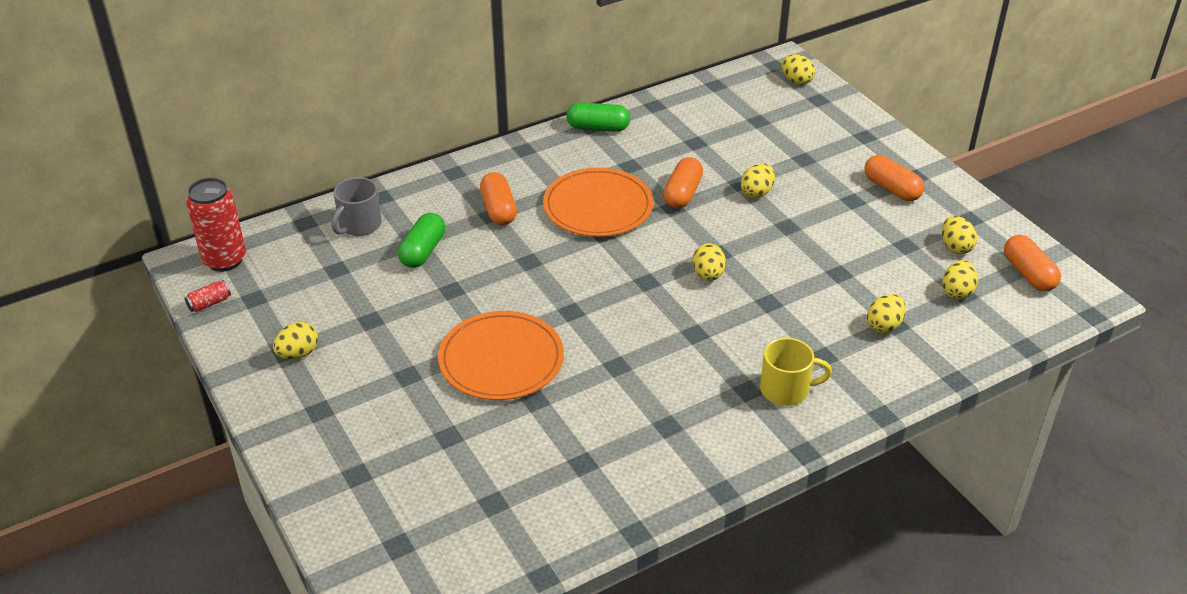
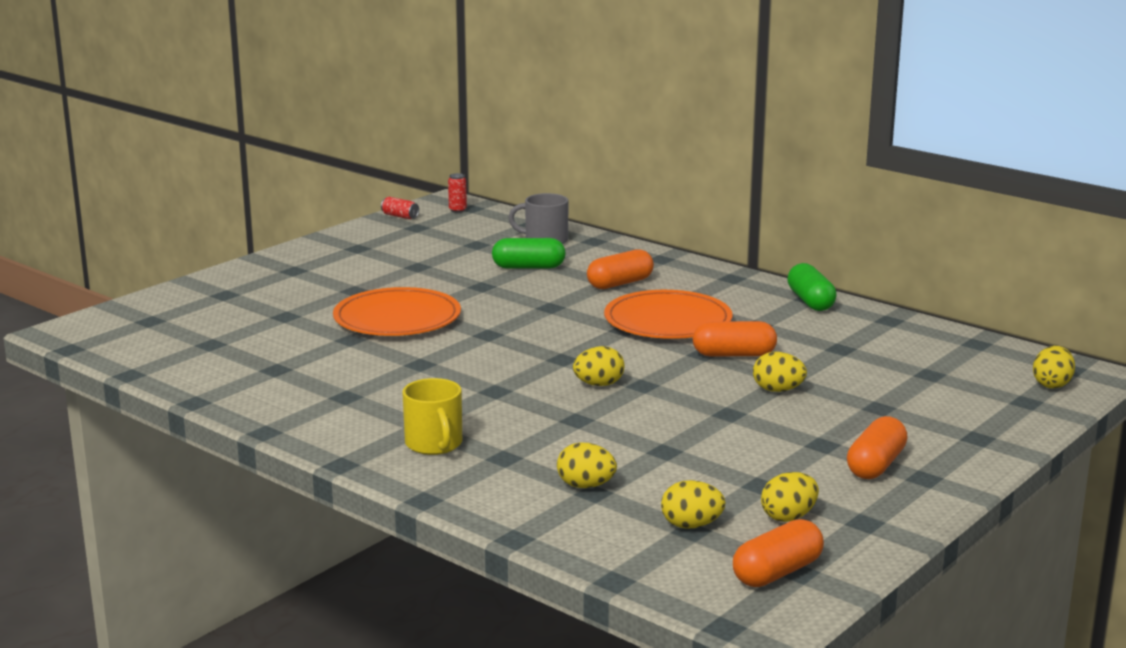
camera: 70 degrees right, 20 degrees down
(224, 260) = (457, 210): red can -> red can, size x0.44
(298, 354) = (357, 252): yellow egg -> none

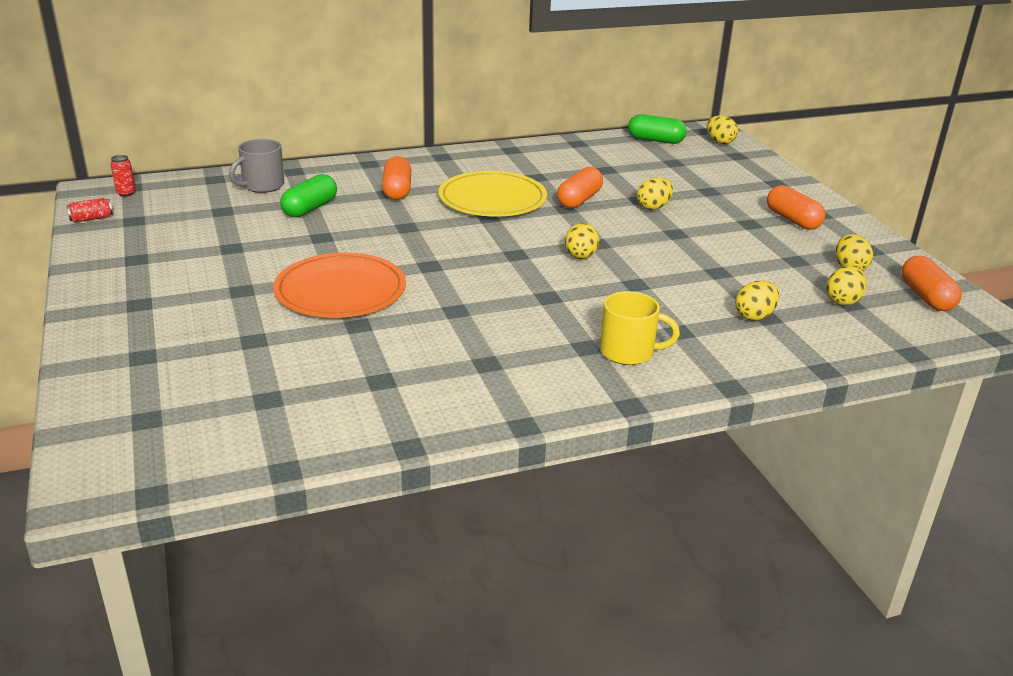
camera: 60 degrees left, 10 degrees up
(667, 321) = (492, 199): orange plate -> yellow plate
(810, 301) = (518, 151): green capsule -> green capsule (655, 140)

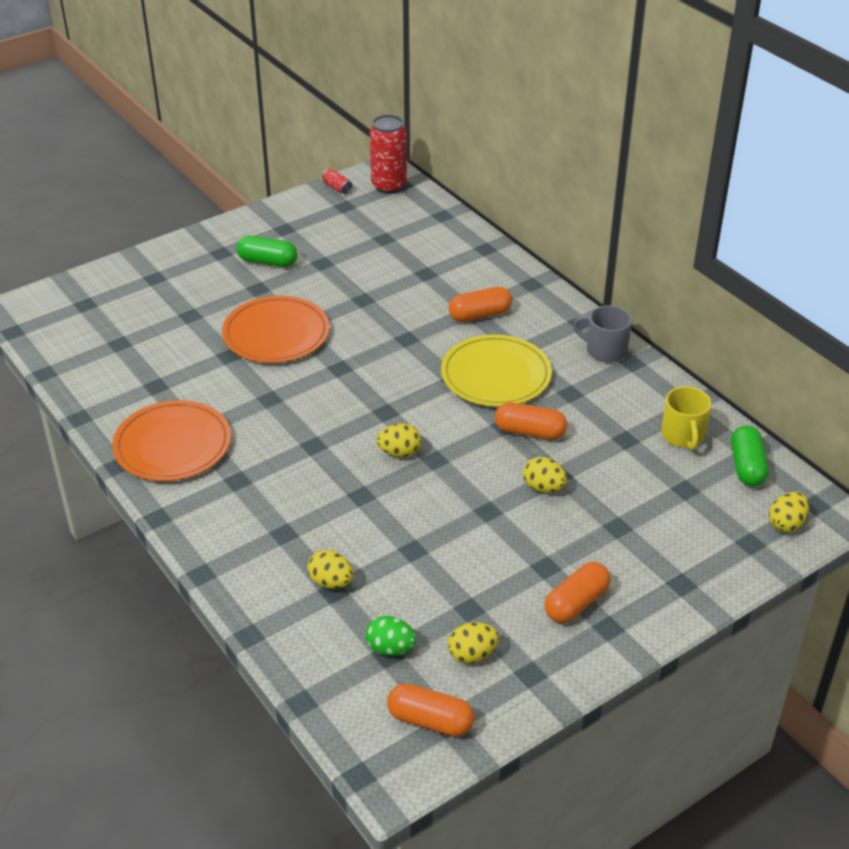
camera: 75 degrees right, 10 degrees up
(126, 193) = (389, 186): red can -> red can, size x2.25
(262, 186) = (443, 242): grey mug -> grey mug (605, 350)
(310, 208) = (413, 279): green capsule -> green capsule (267, 262)
(504, 381) = (172, 445): none -> orange plate
(628, 352) = (237, 506): yellow mug -> yellow mug (683, 436)
(843, 301) = (390, 648): yellow egg -> green egg
(926, 297) = (430, 720): orange capsule -> orange capsule turned 45 degrees clockwise

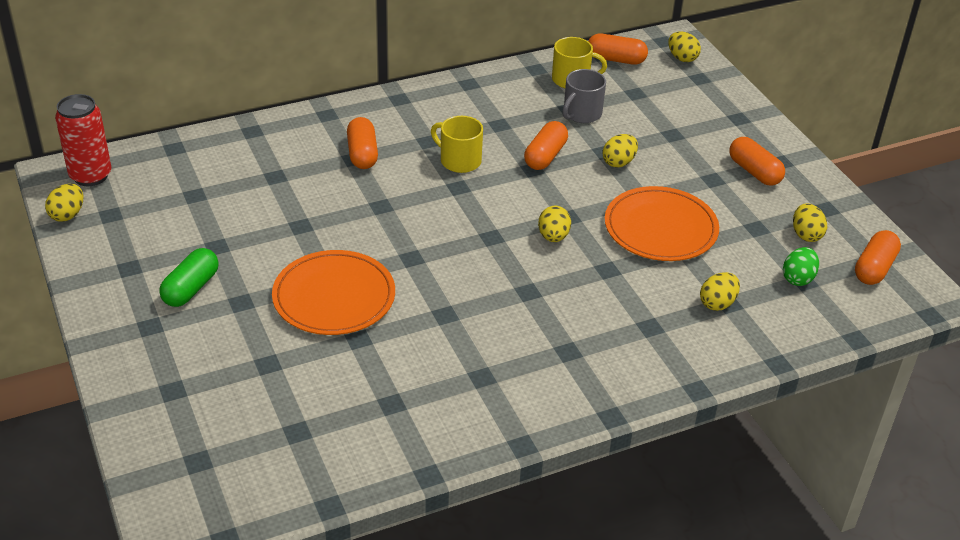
camera: 80 degrees left, 0 degrees up
(172, 445) = (500, 396): orange plate -> orange plate (660, 228)
(337, 188) = (67, 215): red can -> yellow egg
(496, 375) = (459, 161): yellow plate -> yellow mug
(605, 350) = (446, 94): grey mug -> grey mug (581, 114)
(747, 466) = (616, 59): green capsule -> orange capsule

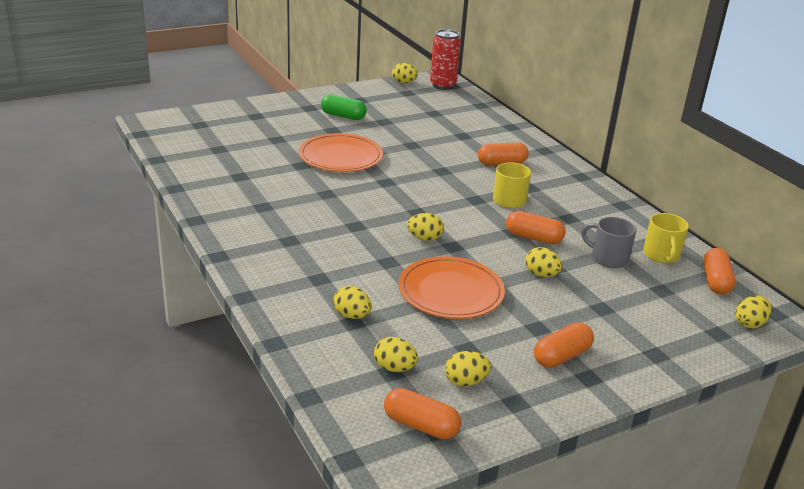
camera: 85 degrees right, 10 degrees down
(798, 278) = (394, 368): green egg -> yellow egg

